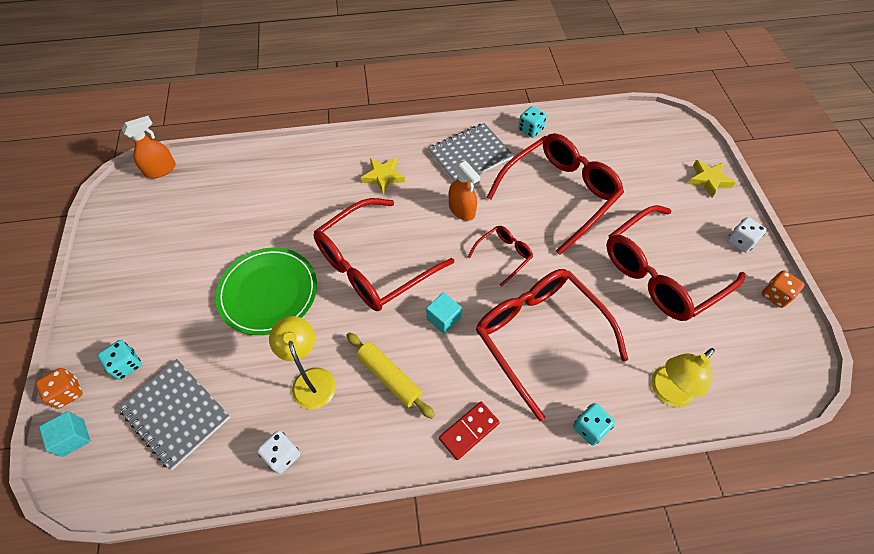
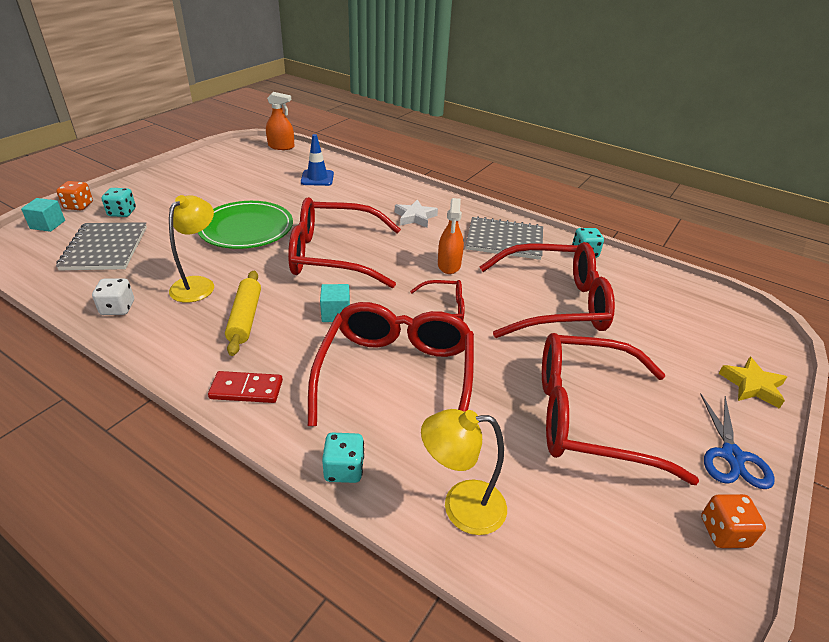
camera: 40 degrees right, 20 degrees down
(249, 188) = (317, 178): none -> blue traffic cone
(383, 177) = (415, 217): yellow star -> white star
(740, 241) = (732, 456): white dice -> blue scissors

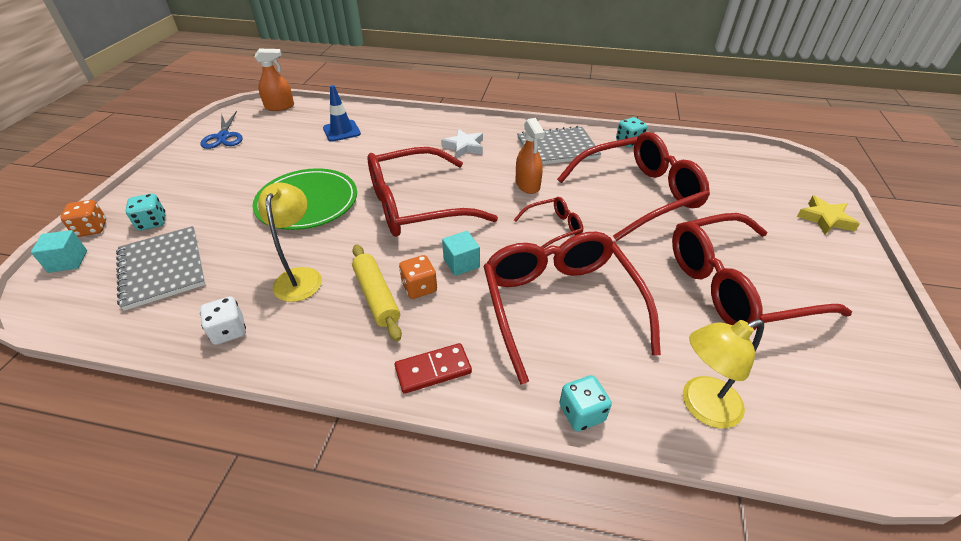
camera: 20 degrees left, 5 degrees up
(724, 532) = (892, 346): orange dice -> orange dice (419, 287)
(732, 456) = (853, 282): blue scissors -> blue scissors (223, 137)

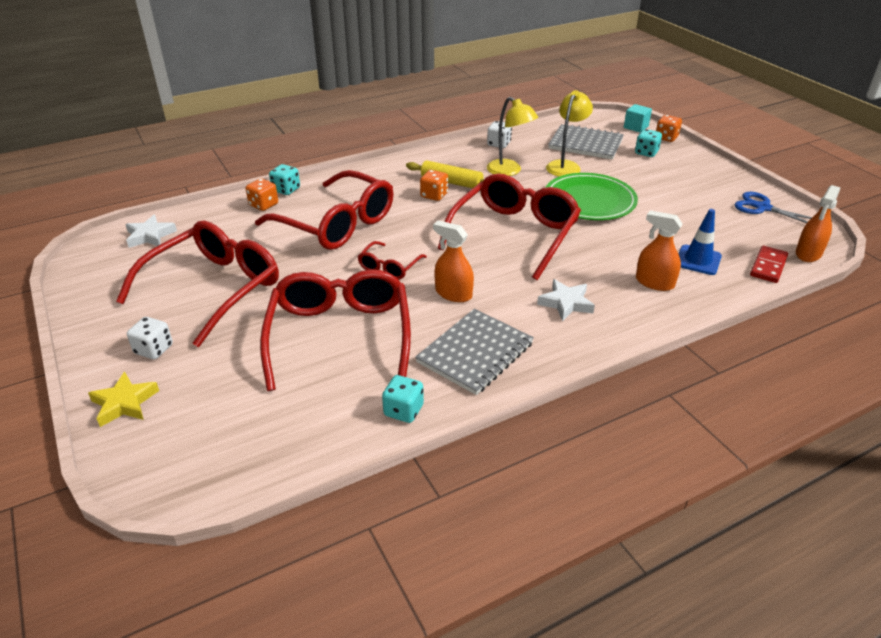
camera: 140 degrees right, 5 degrees down
(393, 133) = (654, 282): none -> orange spray bottle
(433, 370) = (378, 173): red domino -> red domino (768, 266)
(461, 263) = (427, 216): turquoise cube -> none
(630, 396) = (263, 205): none -> orange dice
(638, 194) = (340, 336): red glasses -> red glasses turned 150 degrees clockwise
(701, 406) = (221, 216): yellow lamp -> yellow lamp (565, 166)
(802, 250) = (154, 349): none -> white dice
(817, 423) = (150, 235): none -> white star

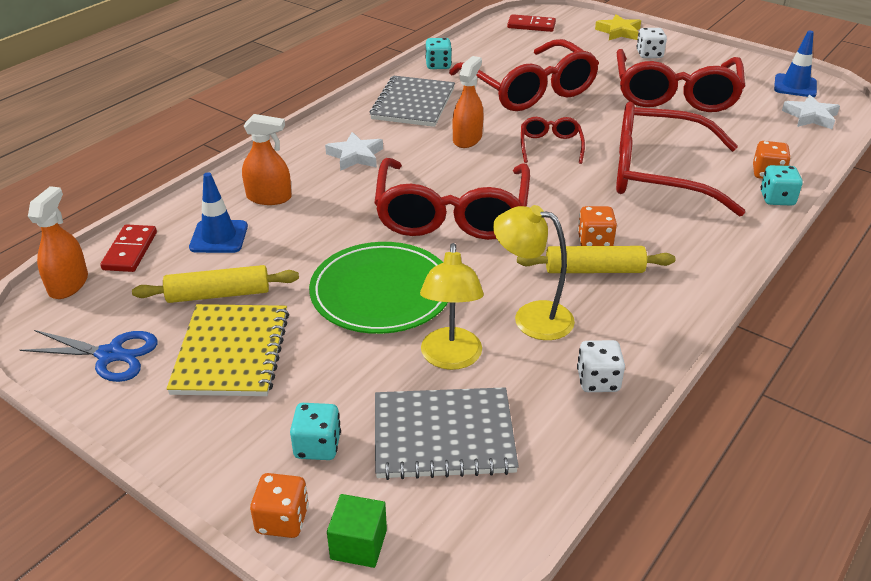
camera: 155 degrees right, 0 degrees up
(101, 266) = (795, 86): none -> blue traffic cone
(209, 459) = (531, 26): none -> red domino
(453, 293) = (467, 139): orange spray bottle -> orange spray bottle turned 75 degrees counterclockwise
(636, 127) = (358, 544): turquoise cube -> green cube
(688, 193) = (231, 352): none -> yellow notebook
(697, 223) = (218, 294): none -> yellow rolling pin

